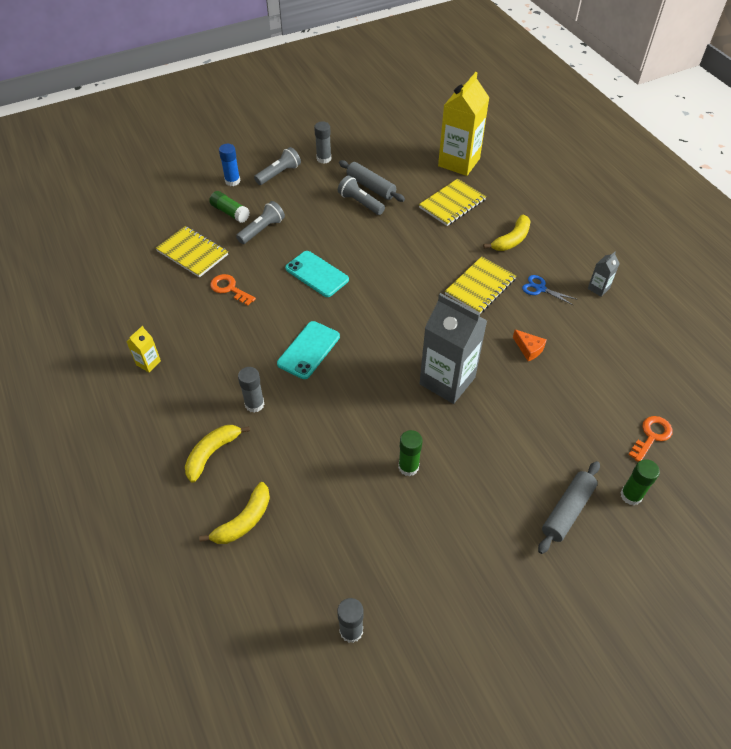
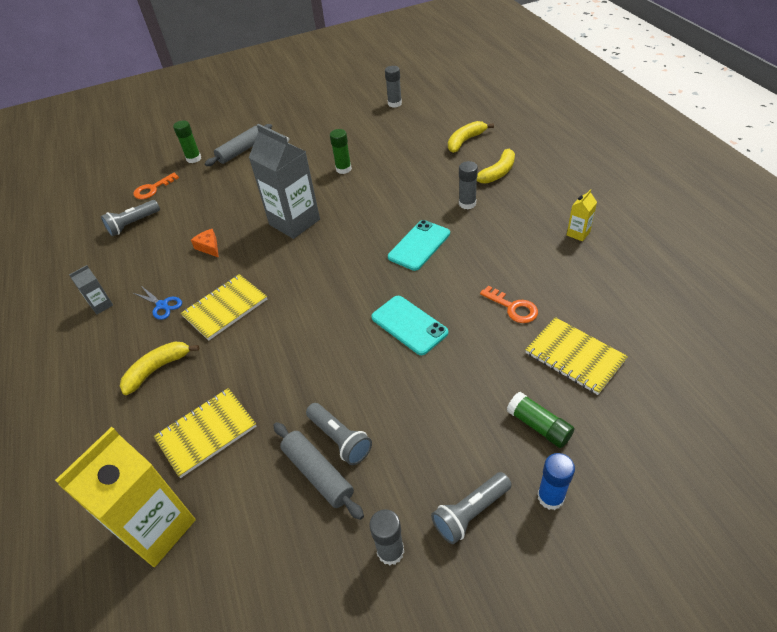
camera: 170 degrees left, 5 degrees down
(262, 230) = (485, 392): grey flashlight -> grey flashlight (133, 224)

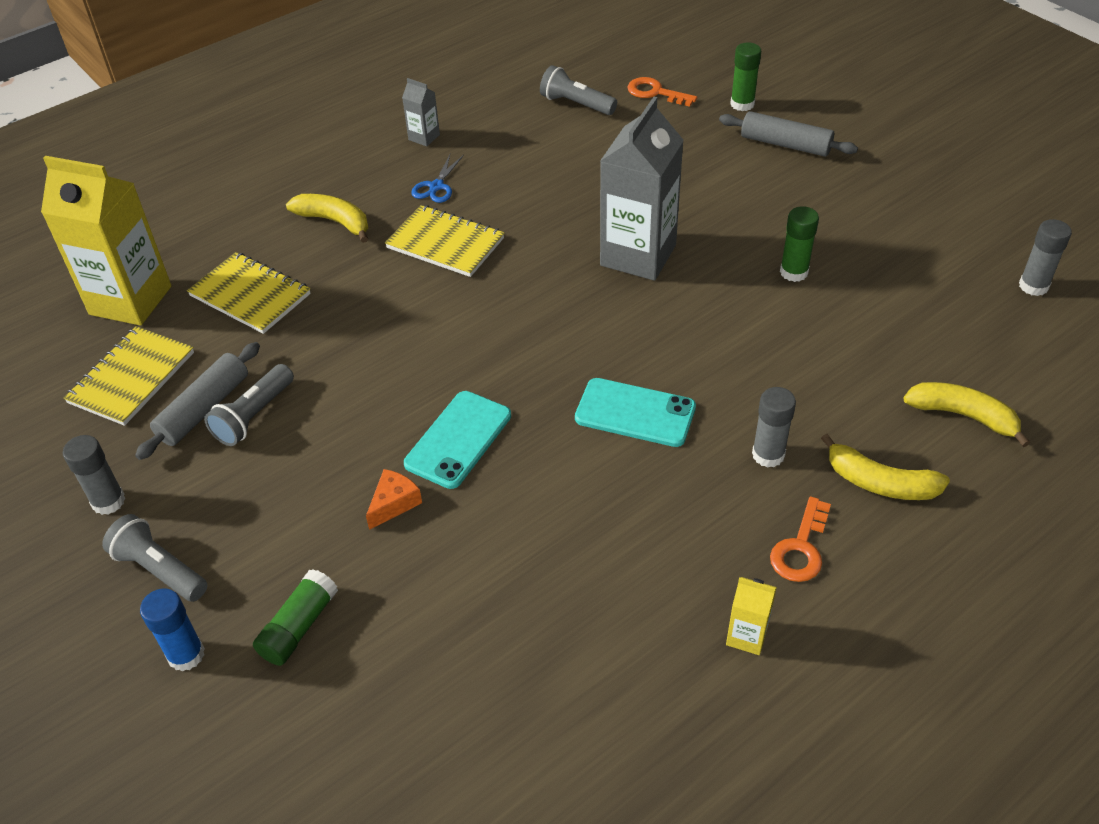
camera: 70 degrees right, 0 degrees up
(209, 247) = (554, 188): orange cheese -> orange cheese (394, 503)
(513, 308) = (525, 562): orange key -> orange key (800, 548)
(574, 357) = (437, 659): yellow notebook -> yellow notebook (132, 378)

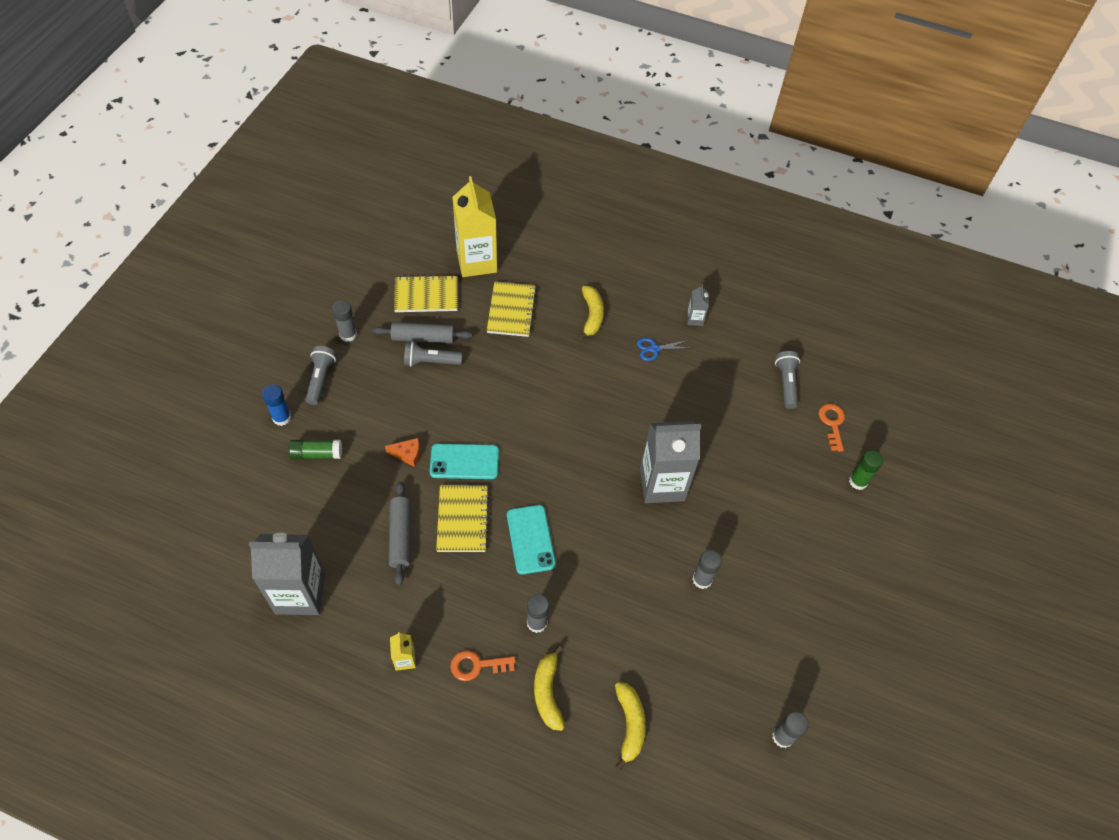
camera: 55 degrees right, 10 degrees up
(445, 243) = (608, 379): yellow notebook -> yellow notebook (463, 519)
(548, 746) = (300, 594): none -> grey carton
(785, 144) = (831, 526): grey rolling pin -> grey rolling pin (400, 536)
(794, 272) = (702, 579): green glue stick -> grey glue stick

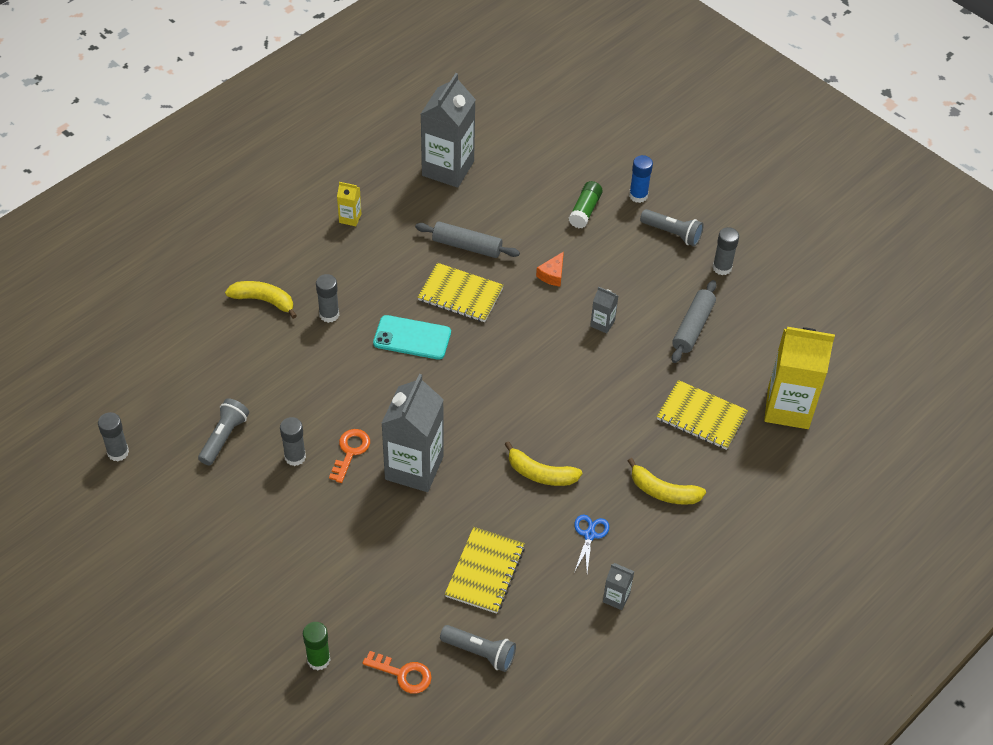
camera: 115 degrees right, 5 degrees down
(426, 295) = (752, 346): yellow notebook -> yellow notebook (485, 571)
(430, 361) = (658, 324): grey flashlight -> grey flashlight (224, 437)
(447, 400) = (602, 323): none -> grey carton
(464, 461) = (522, 315): turquoise phone -> none
(476, 665) = (316, 262): orange key -> orange key (350, 451)
(629, 725) = (201, 346): yellow banana -> yellow banana (540, 473)

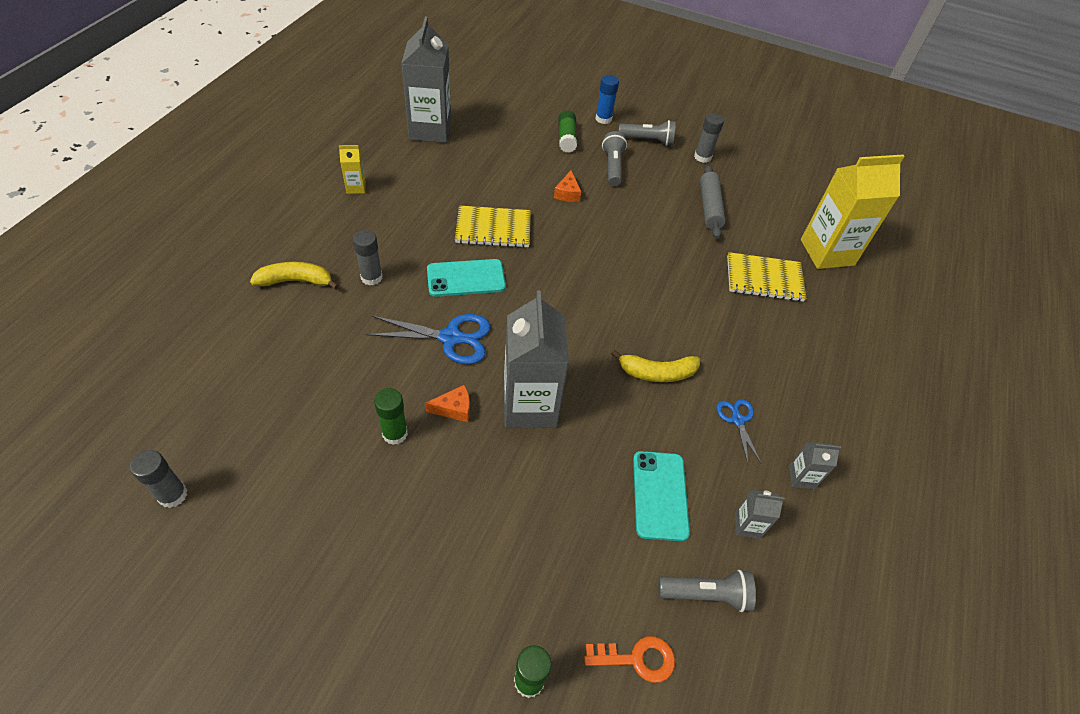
camera: 25 degrees left, 0 degrees up
(224, 437) = (303, 436): grey flashlight -> grey flashlight (613, 166)
(295, 457) = (395, 433): grey glue stick -> green glue stick
(350, 451) = (454, 409): orange key -> orange cheese
(374, 389) = (450, 337): none -> blue scissors
(467, 246) = (478, 187): grey rolling pin -> none
(485, 571) = (660, 495): yellow notebook -> turquoise phone
(602, 323) = (633, 223): grey carton -> grey carton (747, 525)
(663, 491) = (776, 355): yellow banana -> none

